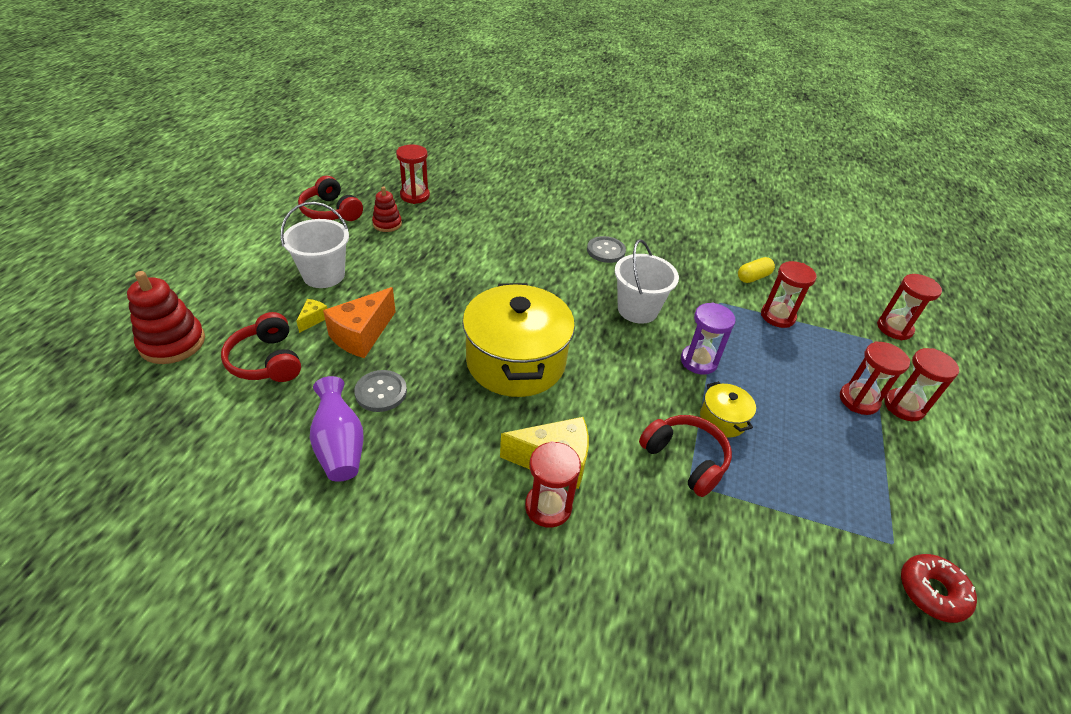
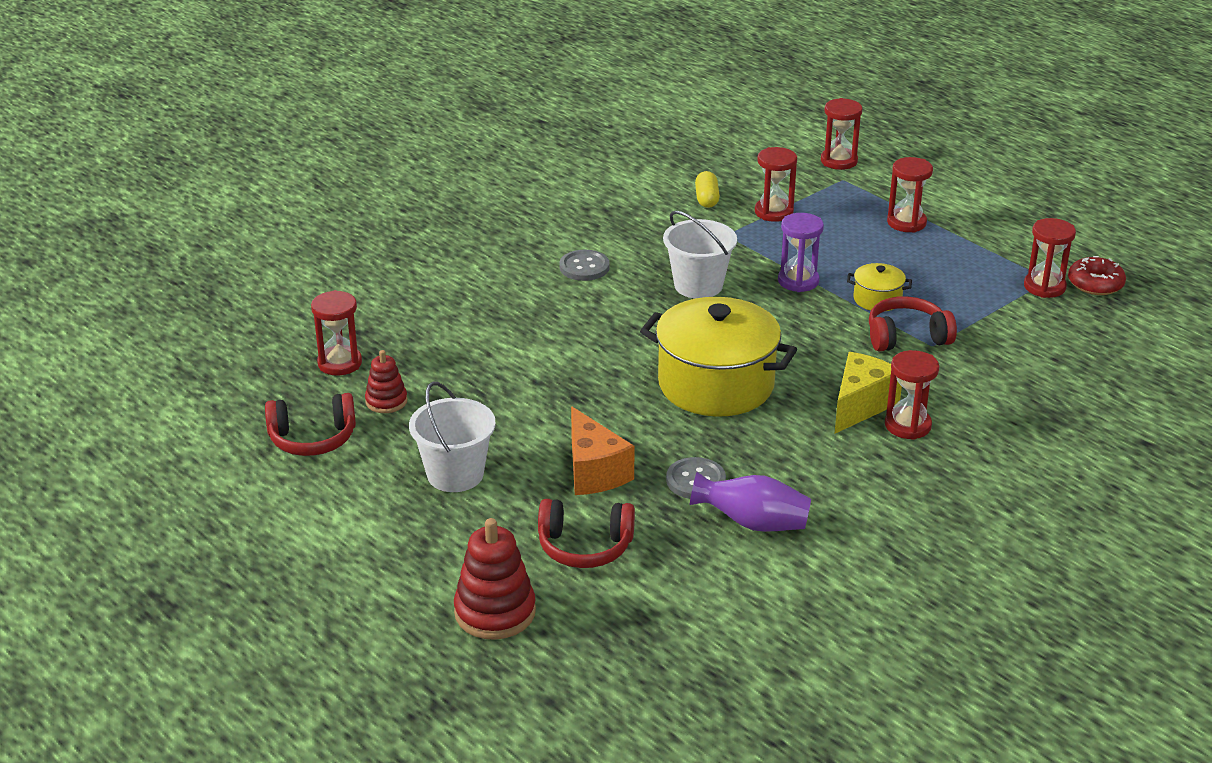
camera: 55 degrees left, 10 degrees down
(313, 319) = (537, 500): yellow cheese -> none
(903, 406) = (929, 205): red hourglass -> red hourglass (1044, 287)

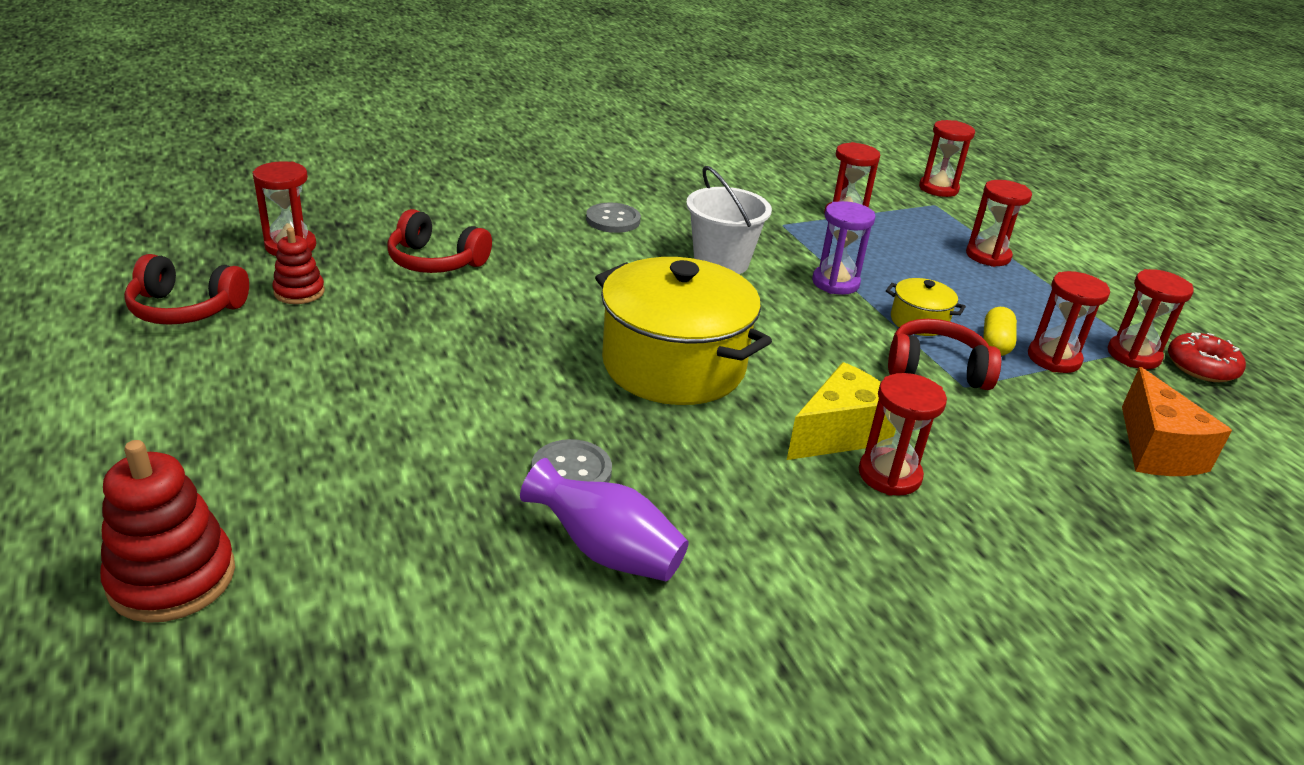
camera: 15 degrees right, 0 degrees up
(455, 474) = (295, 386): white bucket -> none
(585, 547) = (365, 519): red headphones -> red headphones (435, 261)
(594, 472) = (455, 427): orange cheese -> orange cheese (1156, 450)
(707, 199) = (781, 191): yellow capsule -> yellow capsule (995, 343)
(988, 305) = (1053, 358): none -> red hourglass

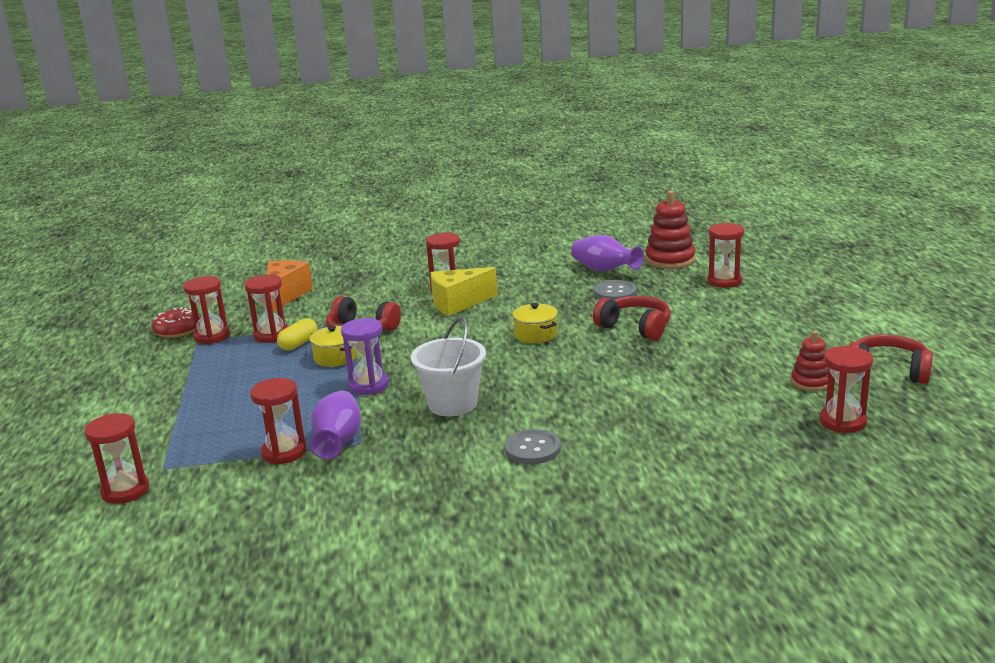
camera: 160 degrees left, 10 degrees down
(172, 578) = (795, 267): red stacking toy -> red stacking toy (670, 260)
(435, 261) = (706, 406): red headphones -> red headphones (635, 327)
(673, 365) = (536, 334): yellow pot -> yellow pot, size x0.45
(804, 224) = (338, 442): none -> purple vase
(988, 256) = (199, 408): red hourglass -> red hourglass (724, 281)

